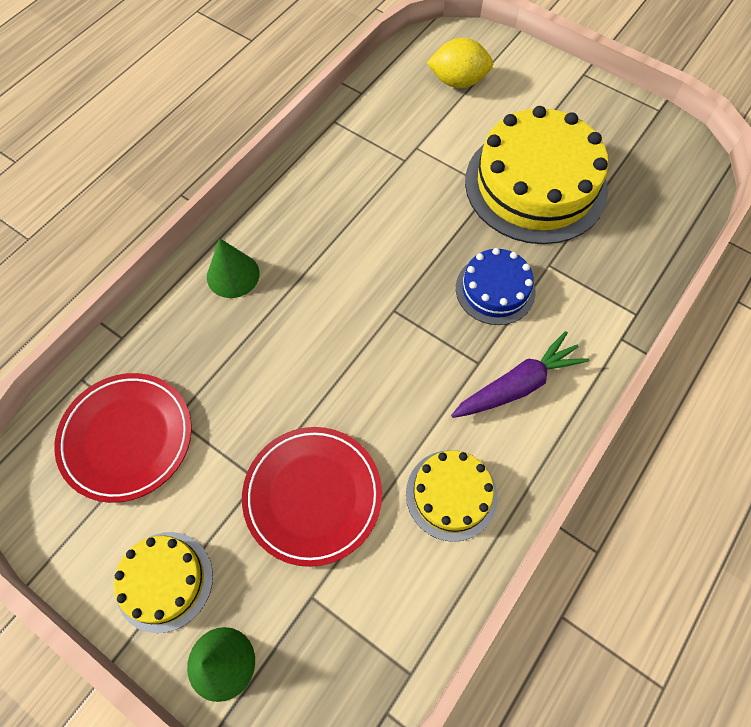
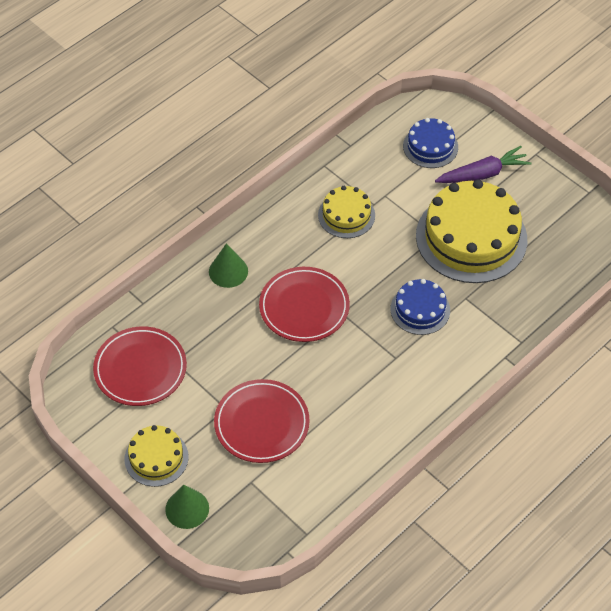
camera: 10 degrees right, 10 degrees down
(342, 310) = (304, 307): none -> red plate
(451, 494) = (356, 437): yellow cake -> yellow cake (346, 215)
(458, 81) = (430, 146): yellow lemon -> blue cake
(517, 385) = (419, 376): purple carrot -> purple carrot (482, 174)

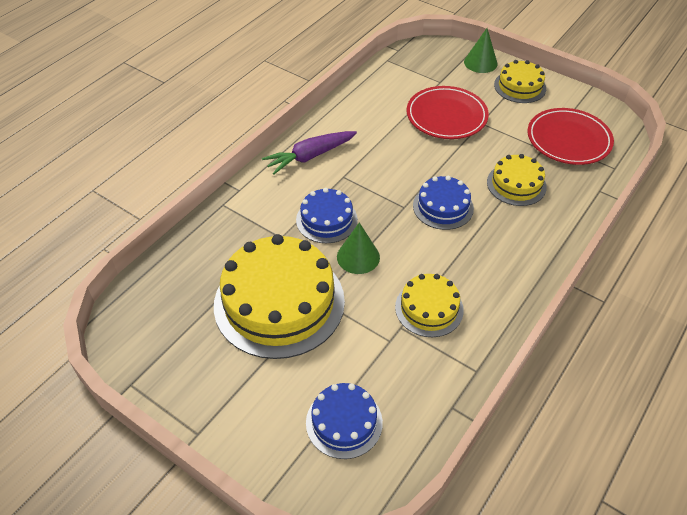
camera: 170 degrees right, 5 degrees down
(222, 322) = (516, 184): none -> yellow cake
(228, 271) = (533, 230): green cone -> green cone (358, 257)
(304, 307) = (443, 207): red plate -> blue cake
(482, 174) = (270, 389): purple carrot -> purple carrot (310, 156)

